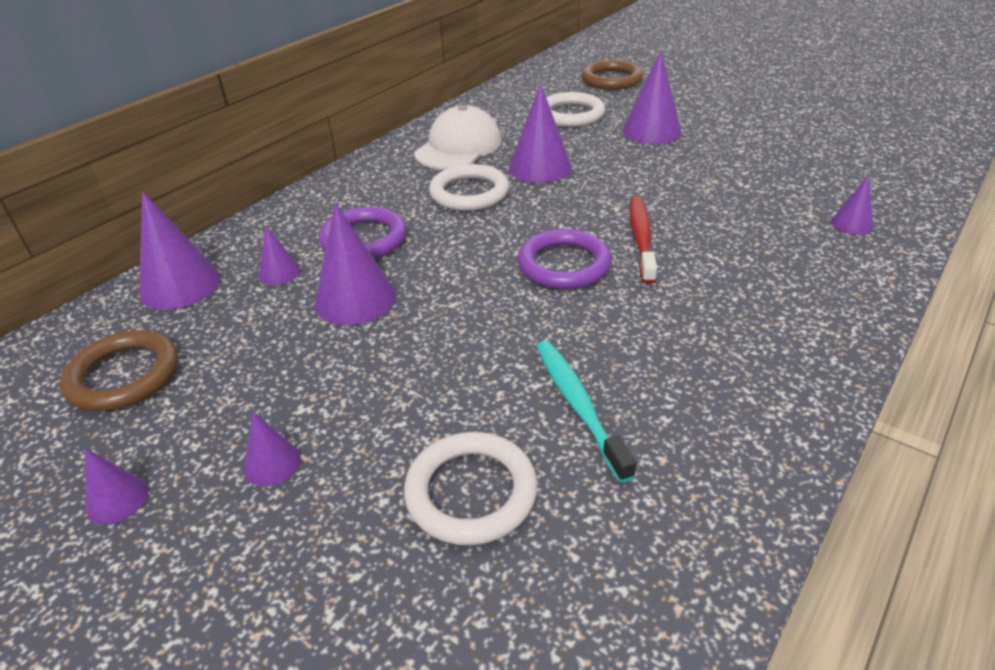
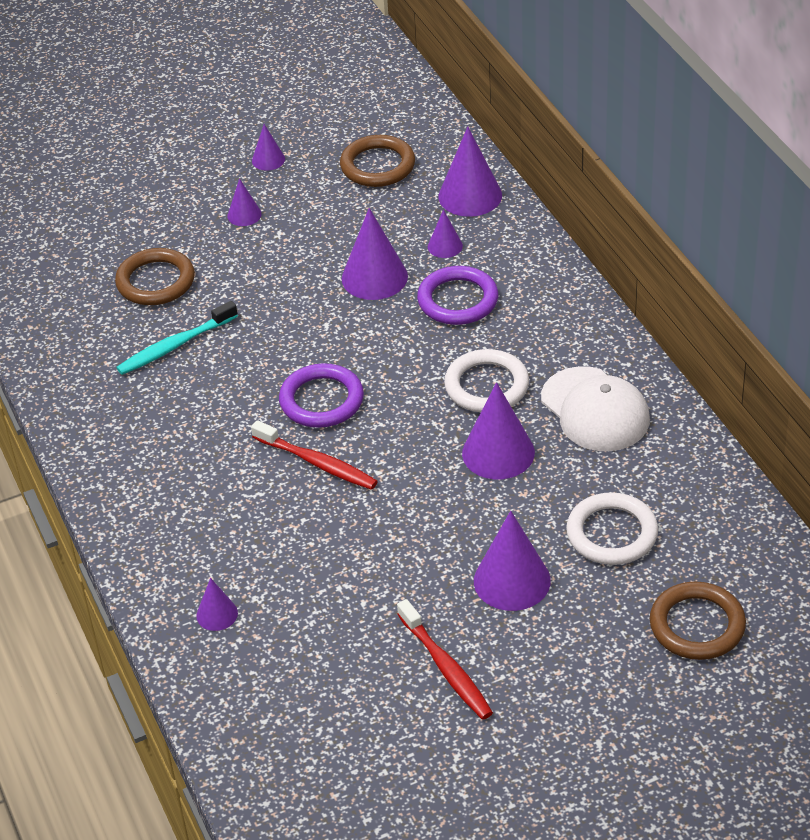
camera: 120 degrees right, 5 degrees up
(471, 492) = (155, 281): white ring -> brown ring
(578, 405) = (175, 346): turquoise toothbrush -> turquoise toothbrush turned 135 degrees clockwise
(749, 130) = (446, 668): none -> red toothbrush

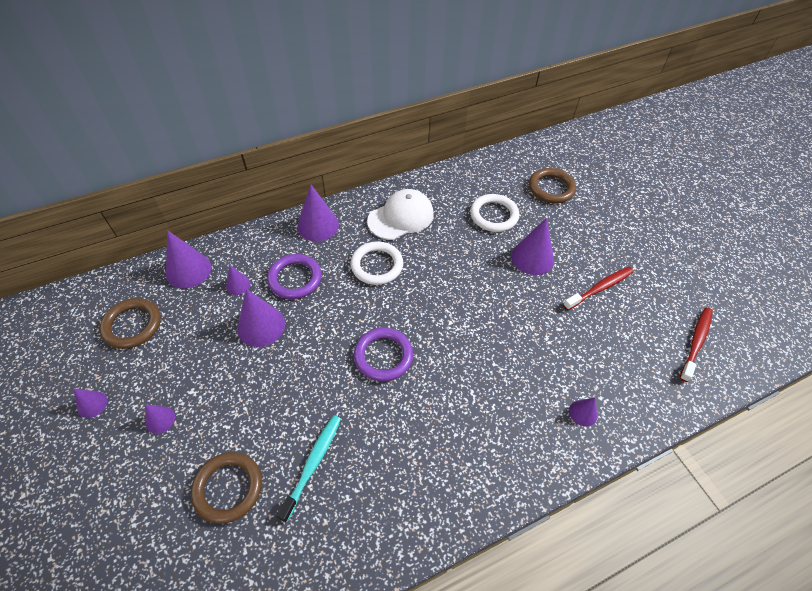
camera: 95 degrees left, 10 degrees up
(175, 346) = (313, 464): turquoise toothbrush -> turquoise toothbrush turned 120 degrees counterclockwise
(317, 463) = (443, 357): red toothbrush -> red toothbrush (696, 342)
(498, 452) = (434, 261): purple cone -> purple cone (318, 225)

